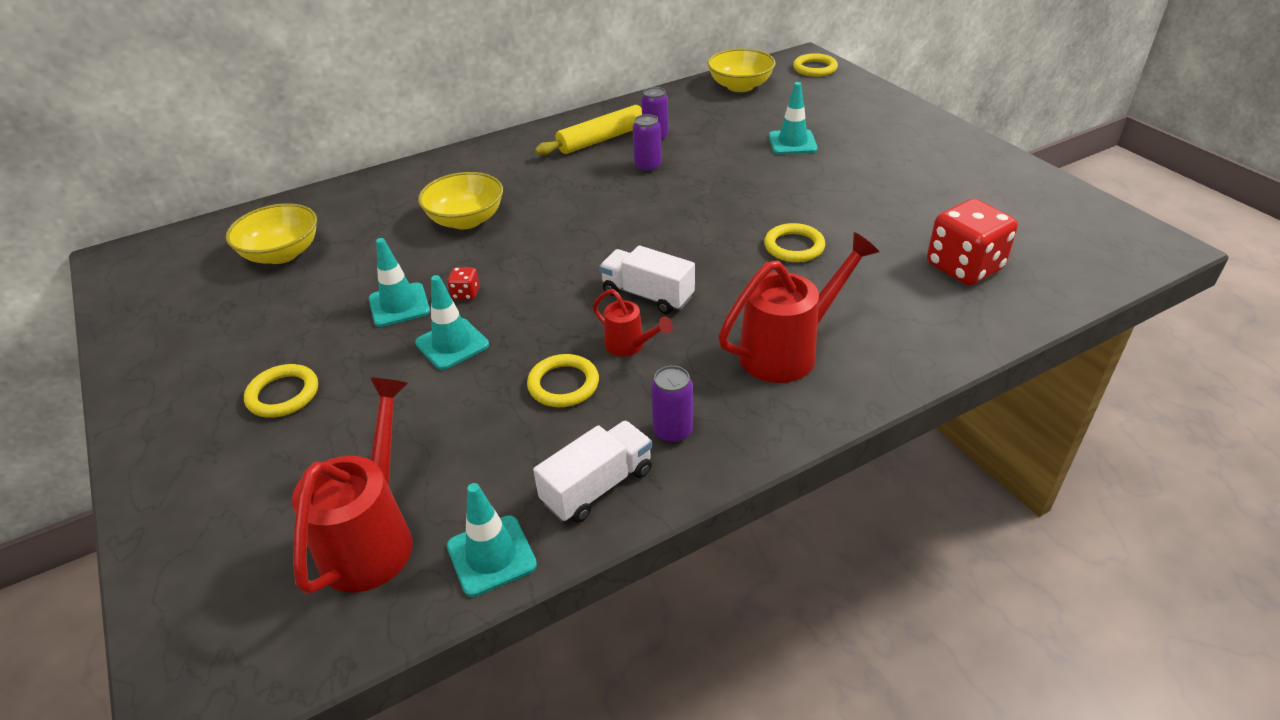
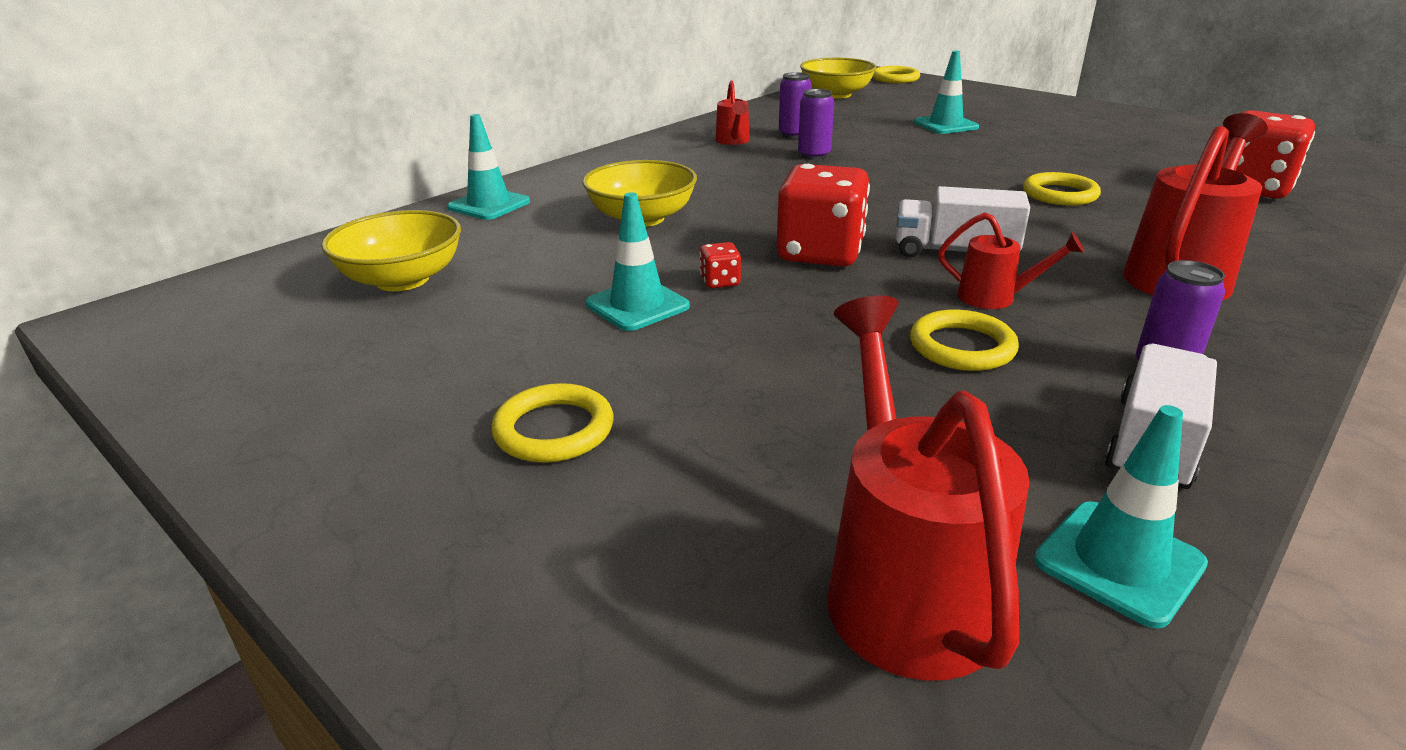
camera: 20 degrees left, 10 degrees down
(452, 344) = (759, 332): turquoise traffic cone -> turquoise traffic cone (489, 205)
(554, 278) = (820, 253): none -> red dice
(602, 139) = (733, 141): yellow rolling pin -> red watering can

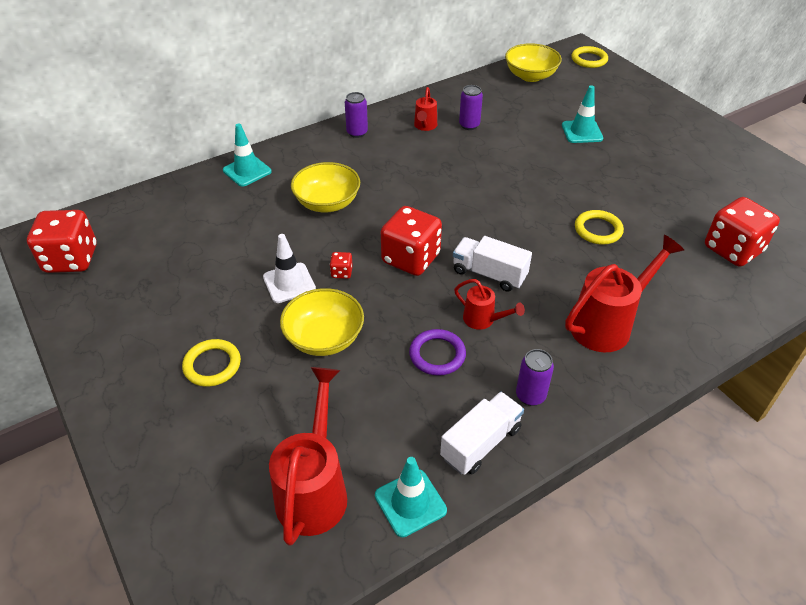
camera: 15 degrees right, 15 degrees up
(193, 336) = (71, 259): none -> red dice
(402, 280) = (179, 234): yellow bowl -> yellow bowl (324, 338)
(637, 305) = (289, 283): turquoise traffic cone -> white traffic cone
(814, 155) = (468, 153): purple can -> purple can (357, 132)
(962, 347) = (437, 355): yellow ring -> purple ring

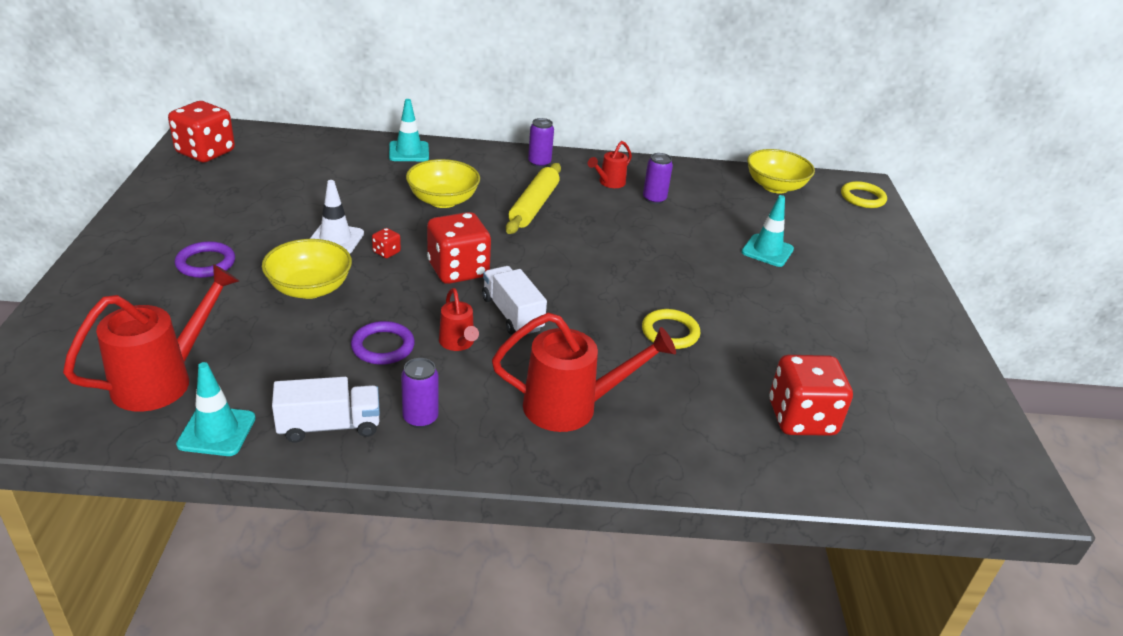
camera: 30 degrees right, 10 degrees down
(212, 365) = (206, 263): yellow ring -> purple ring
(397, 173) = (534, 206): none -> yellow rolling pin

